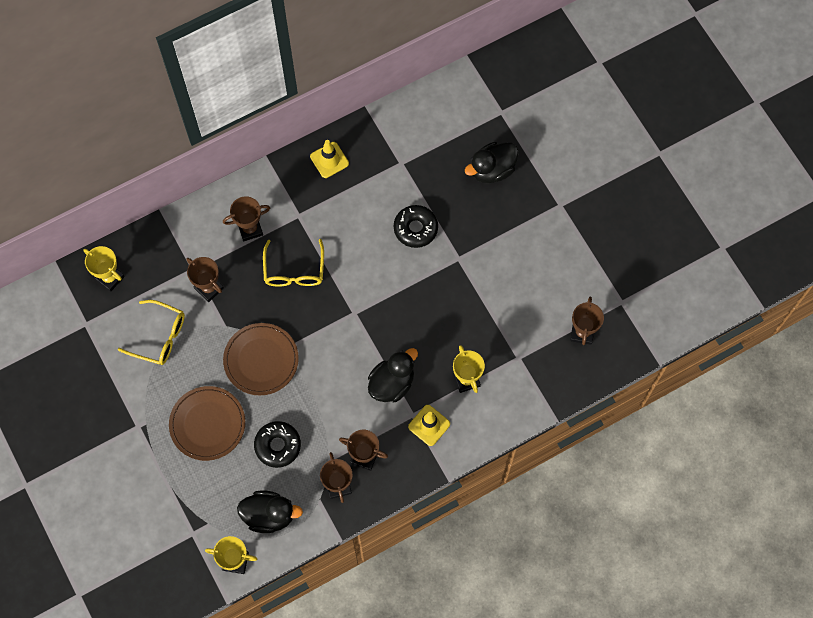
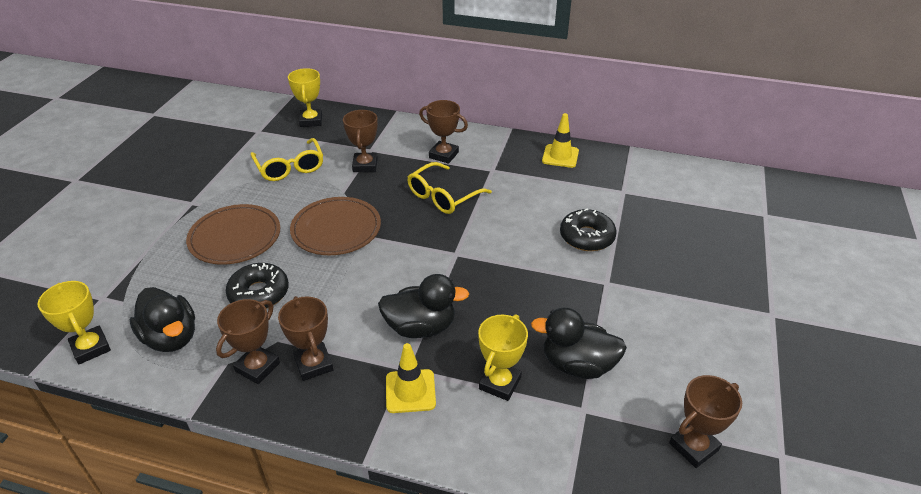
camera: 45 degrees right, 30 degrees down
(492, 170) = (714, 245): black duck -> black duck (577, 365)

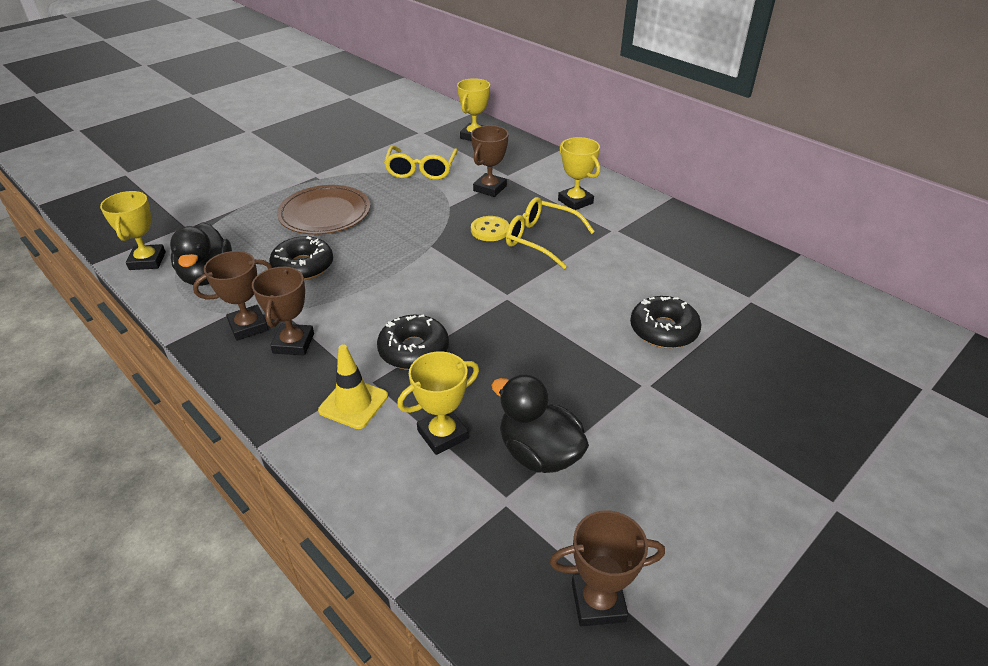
camera: 30 degrees right, 0 degrees up
(336, 229) = (414, 235): brown plate -> none
(396, 202) = (490, 230): none -> yellow button
(421, 327) = (414, 350): black duck -> black donut
(443, 155) = (575, 201): brown trophy -> yellow trophy
(443, 196) = (541, 239): yellow glasses -> yellow glasses turned 45 degrees clockwise
(560, 156) = (704, 240): yellow traffic cone -> none

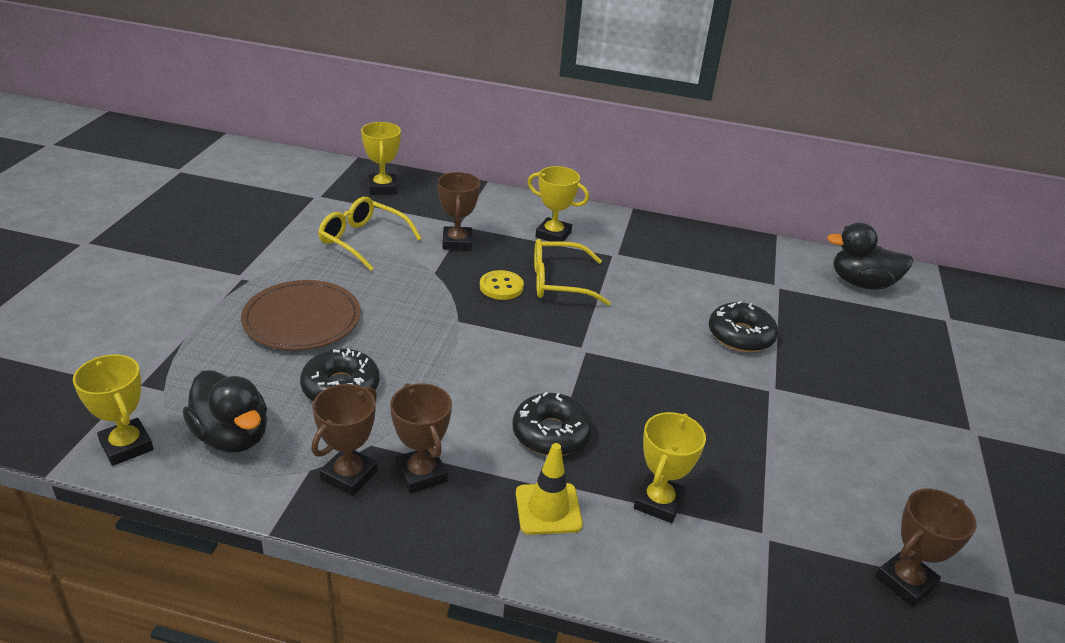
camera: 35 degrees left, 5 degrees down
(421, 170) = (363, 240): yellow glasses -> yellow glasses turned 150 degrees clockwise
(539, 453) = (751, 483): black duck -> black duck (861, 283)

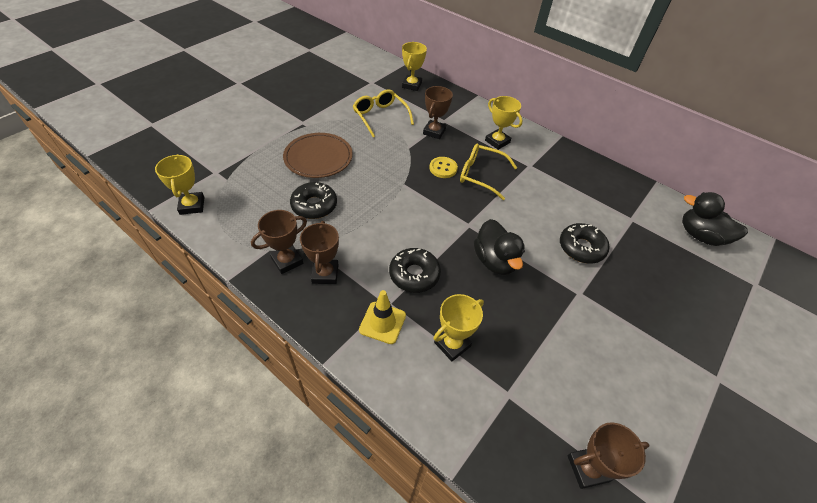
camera: 25 degrees right, 15 degrees up
(232, 436) = (243, 217): black duck -> black duck (495, 261)

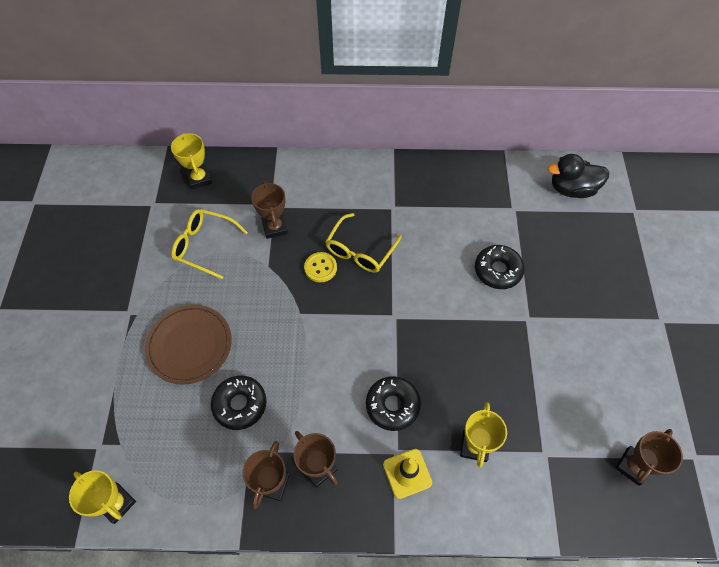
camera: 35 degrees left, 10 degrees up
(481, 175) = (360, 250): yellow glasses -> yellow glasses turned 45 degrees counterclockwise
(495, 261) = (444, 338): black duck -> none
(497, 141) = (343, 198): yellow trophy -> none

